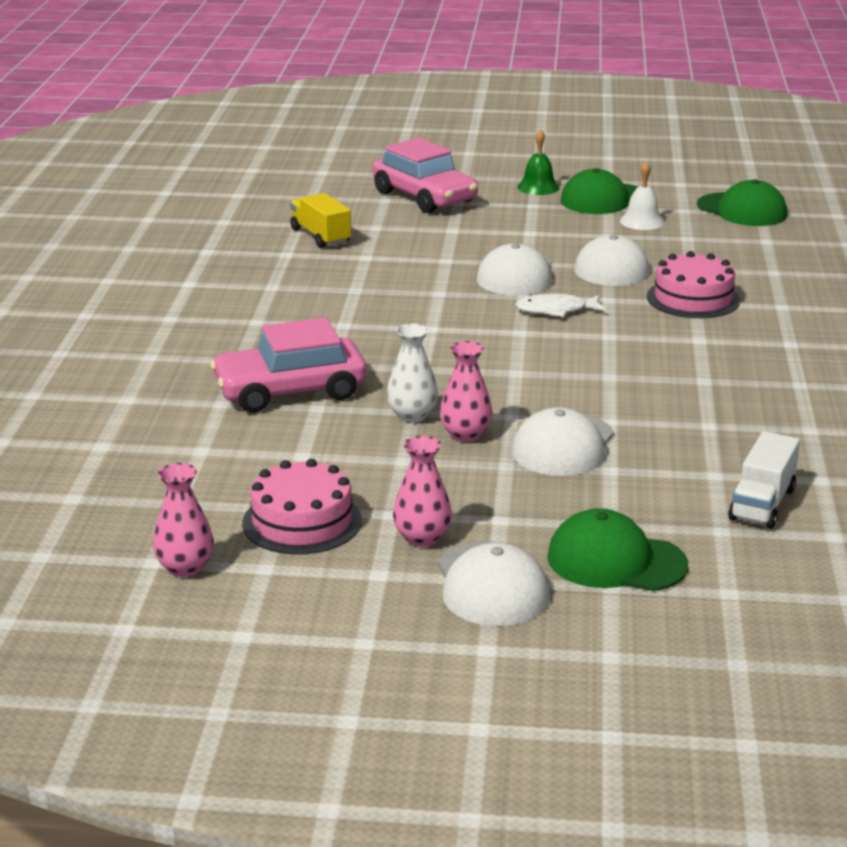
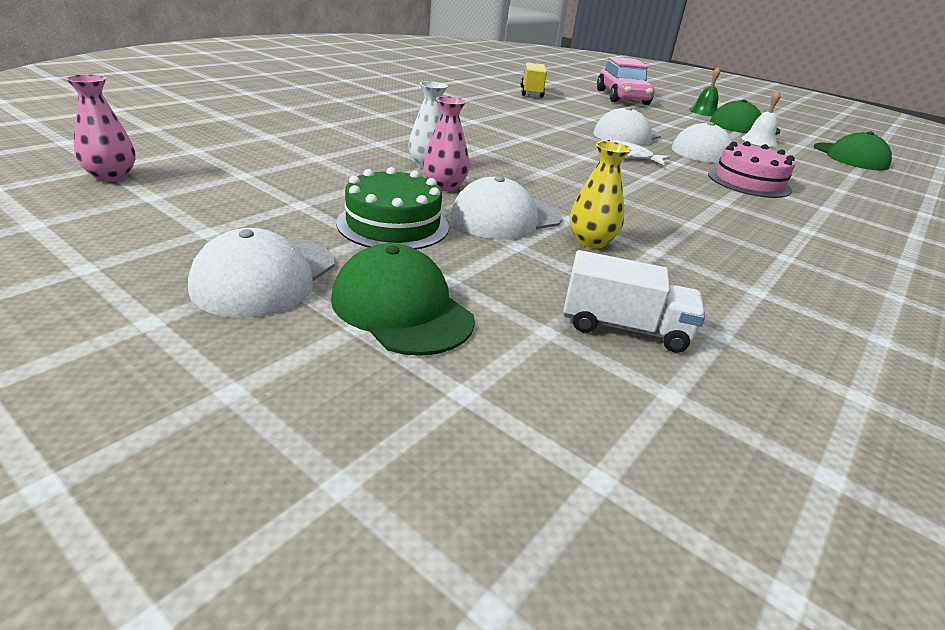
camera: 30 degrees right, 5 degrees up
(290, 391) = (379, 132): pink car -> none
(302, 522) = (235, 185): pink cake -> none
(422, 538) = (287, 225): pink vase -> none
(495, 496) = (393, 224): none -> green cake
(654, 438) = (591, 241): none -> yellow vase
(762, 504) = (624, 328): white truck -> white truck turned 135 degrees counterclockwise

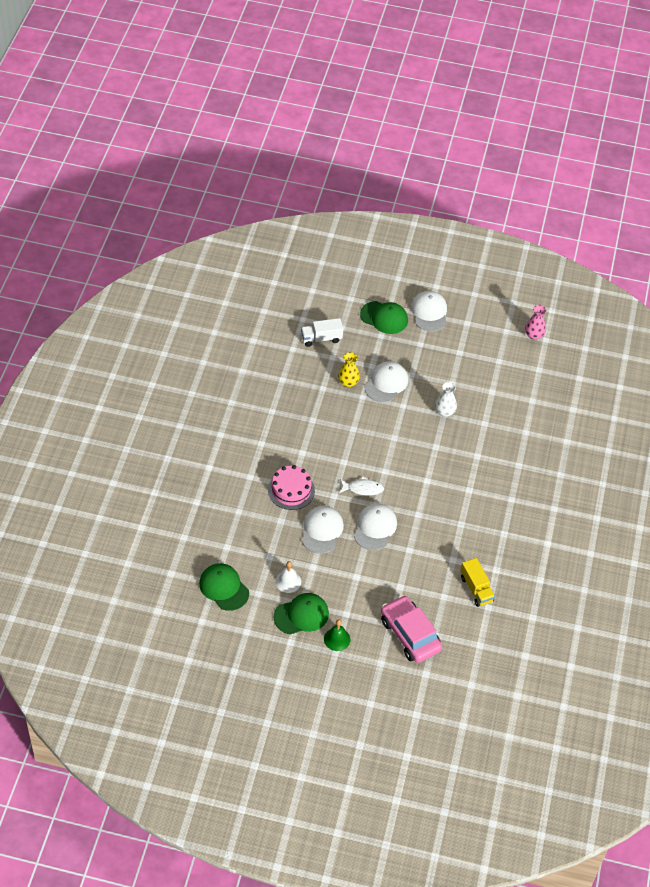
camera: 155 degrees right, 20 degrees up
(393, 224) = (419, 356): green cake -> none
(444, 186) = (424, 395): pink vase -> none

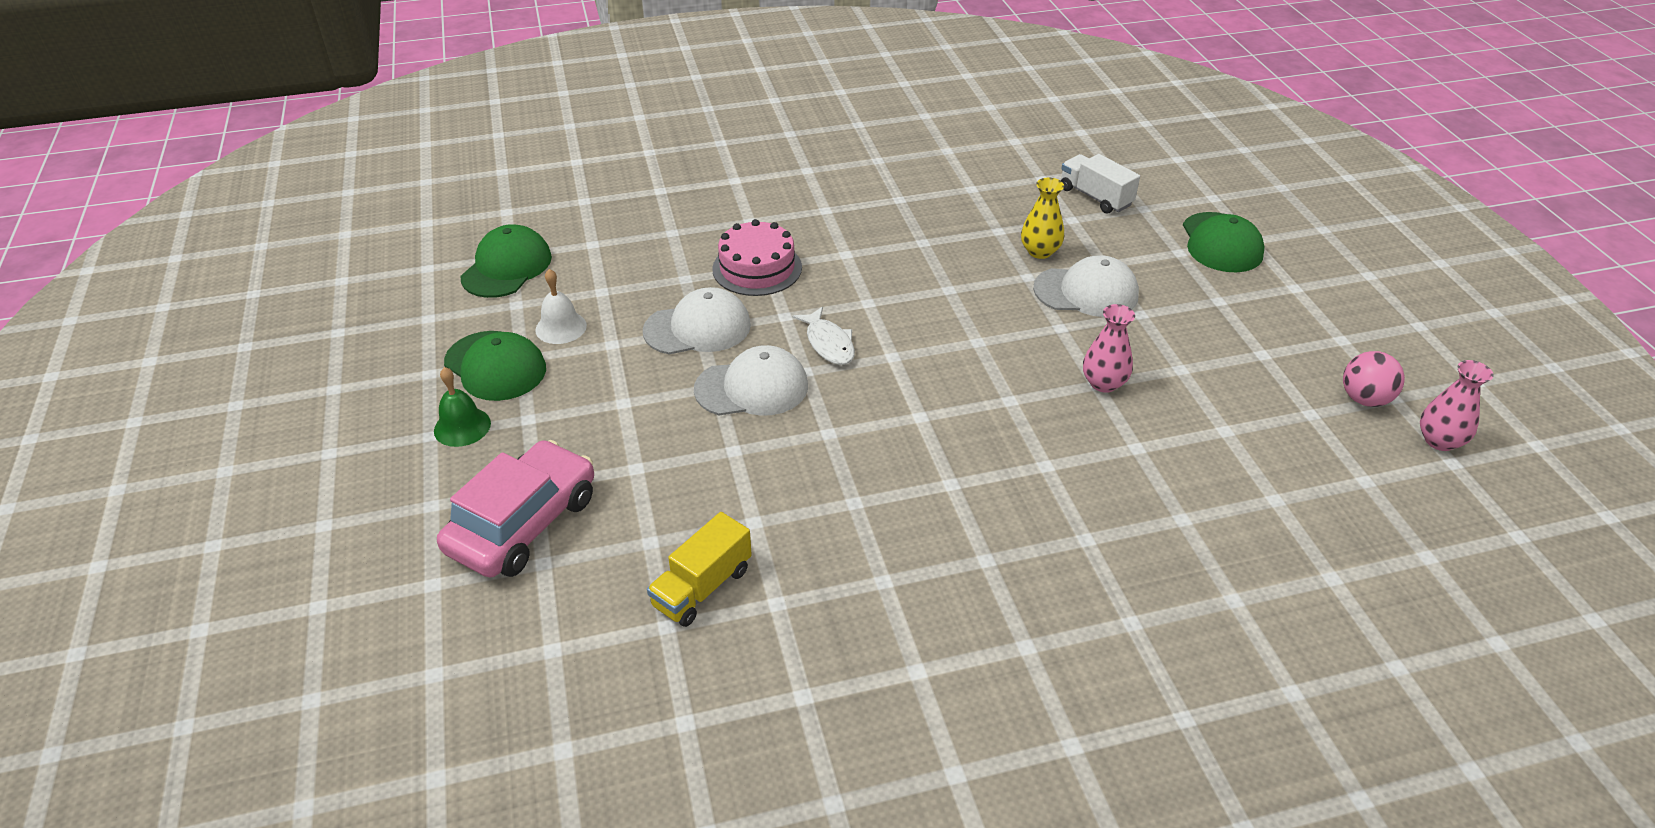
camera: 65 degrees right, 10 degrees down
(429, 312) = (1301, 287): white cap -> none
(444, 412) = (1103, 383): white vase -> pink vase
(501, 340) = (1364, 399): none -> pink ball

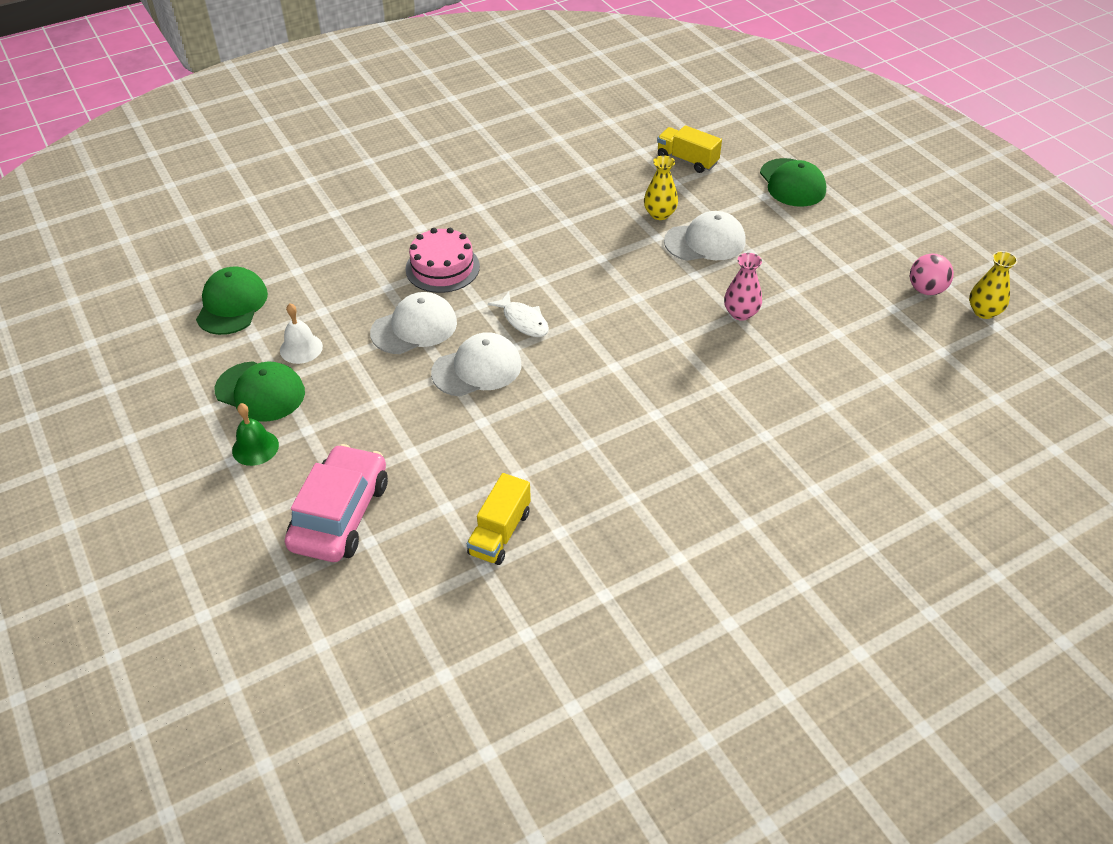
camera: 15 degrees left, 5 degrees up
(1095, 197) = (687, 160): white truck -> yellow truck
(1439, 441) = (984, 311): pink vase -> yellow vase

